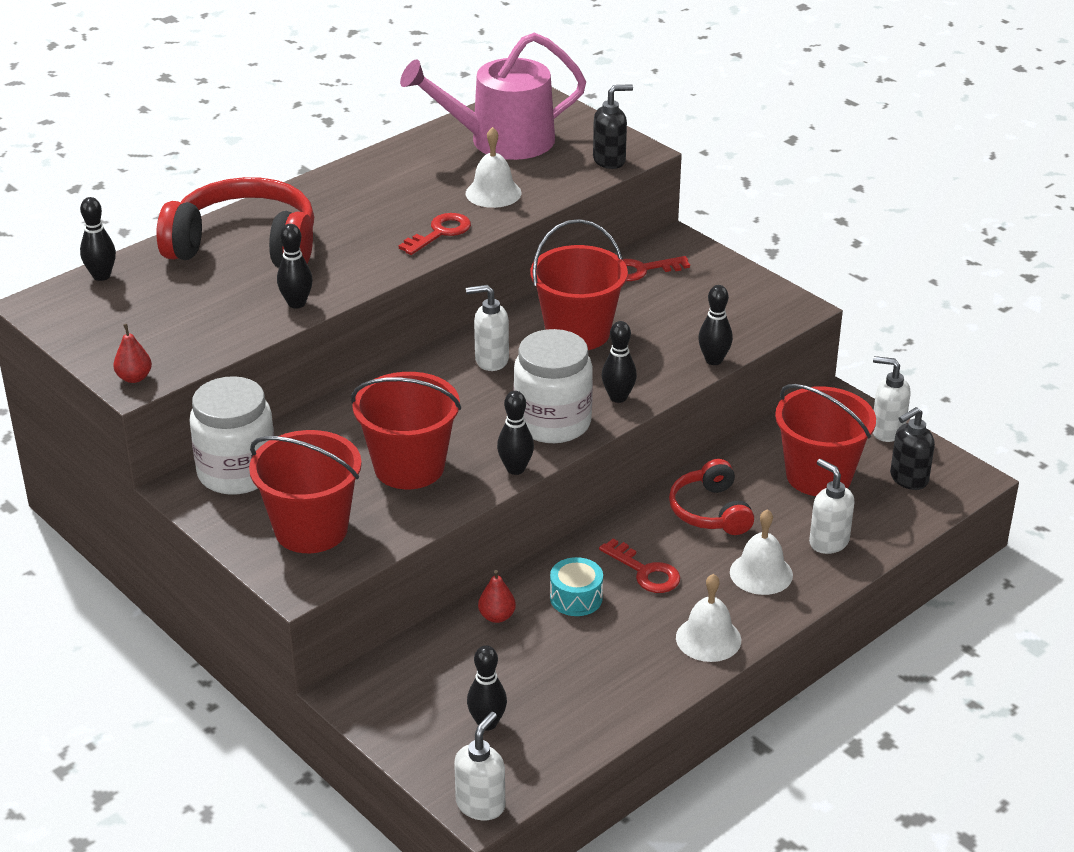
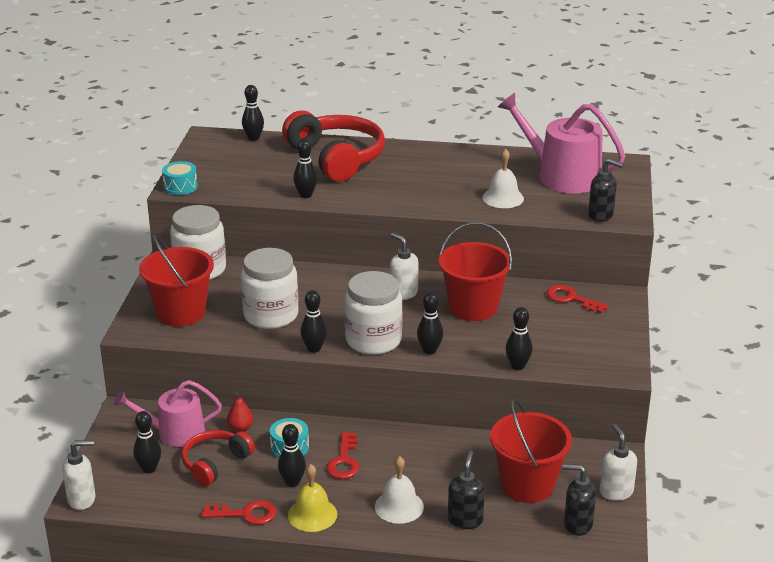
camera: 50 degrees right, 5 degrees down
(134, 378) = (180, 186): red pear -> turquoise drum
(409, 467) = (271, 315): red bucket -> white jar
(440, 233) = (436, 201): red key -> red key (246, 514)
(443, 671) = (174, 433): none -> pink watering can
(638, 626) = (292, 482): none -> black bowling pin
(708, 638) = (312, 514): white bell -> yellow bell
(710, 511) = (432, 458): red headphones -> red headphones (215, 463)
(828, 542) = (465, 520): white soap dispenser -> black soap dispenser

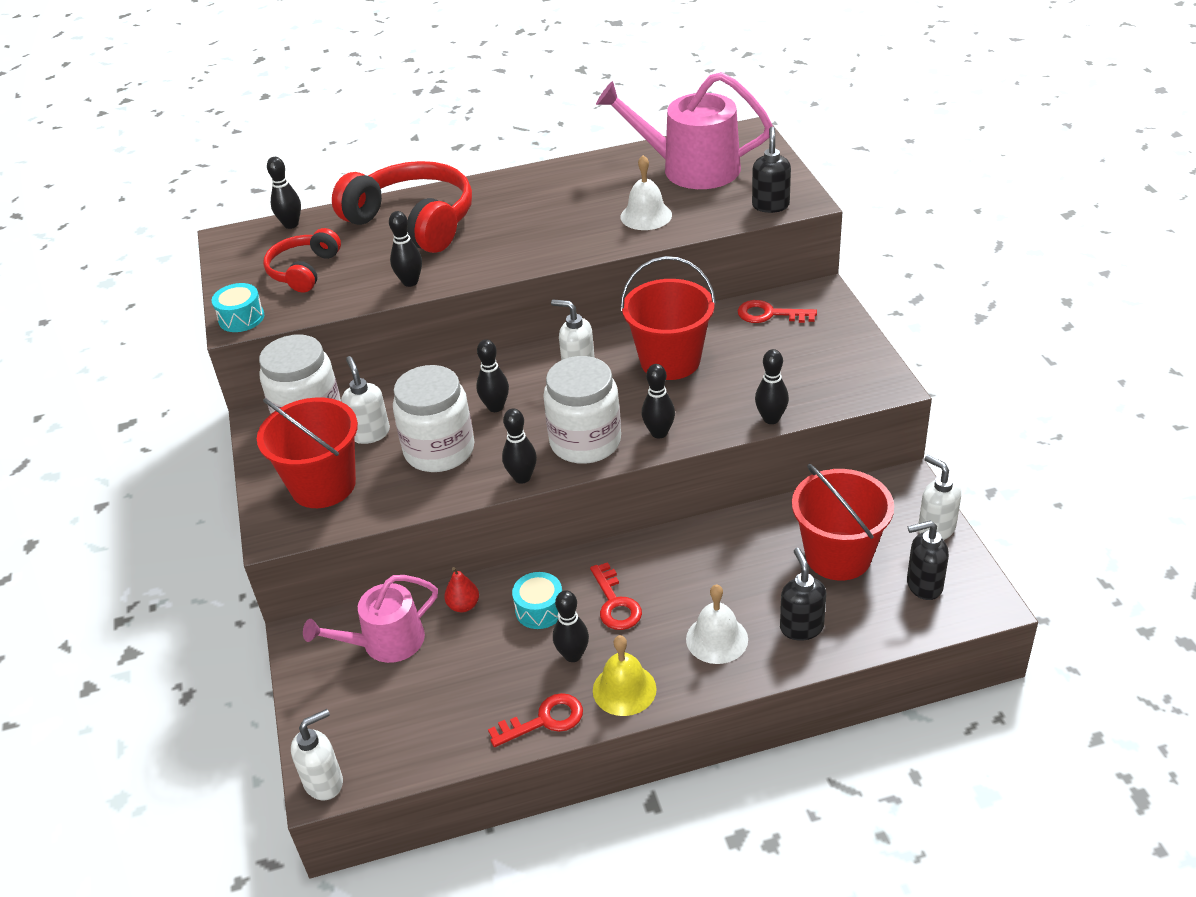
camera: 20 degrees left, 10 degrees up
(149, 469) = (384, 705): black bowling pin -> black bowling pin (495, 407)
(215, 463) = (463, 665): red headphones -> red headphones (304, 271)
(233, 291) = (370, 433): none -> white soap dispenser
(601, 216) = (770, 205): black soap dispenser -> black soap dispenser turned 90 degrees counterclockwise

